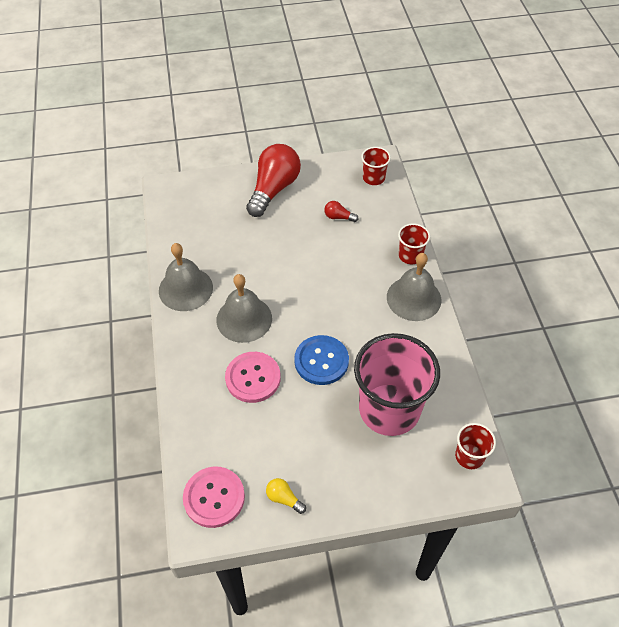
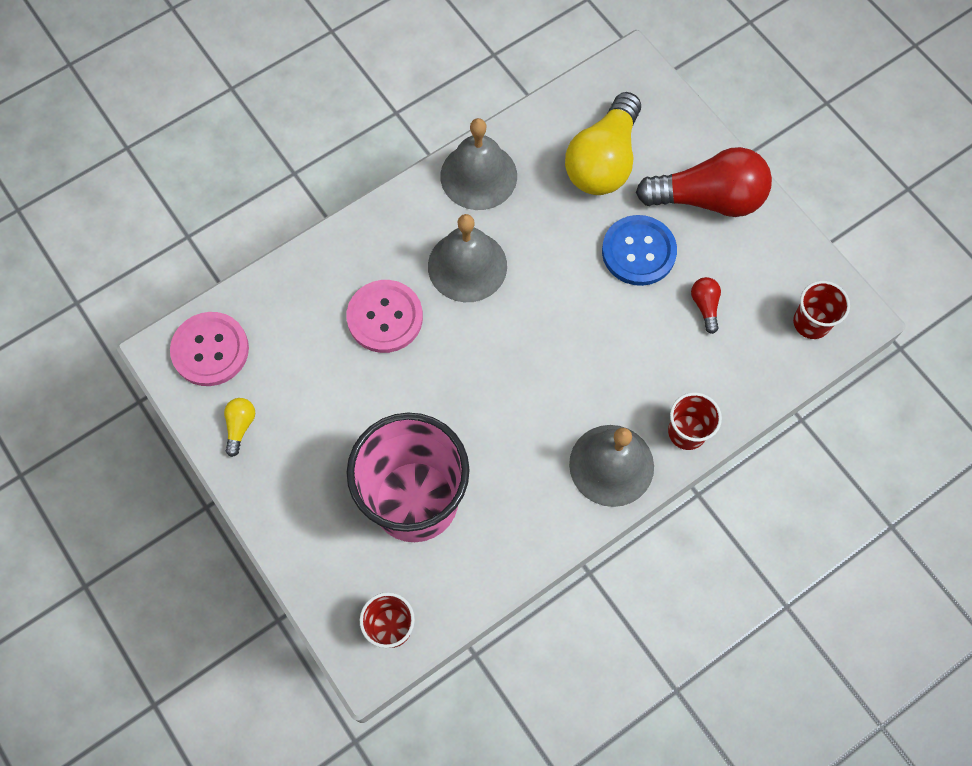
camera: 65 degrees right, 15 degrees up
(218, 225) = (603, 161): none -> yellow light bulb
(321, 361) = (448, 387): blue button -> blue button (638, 251)

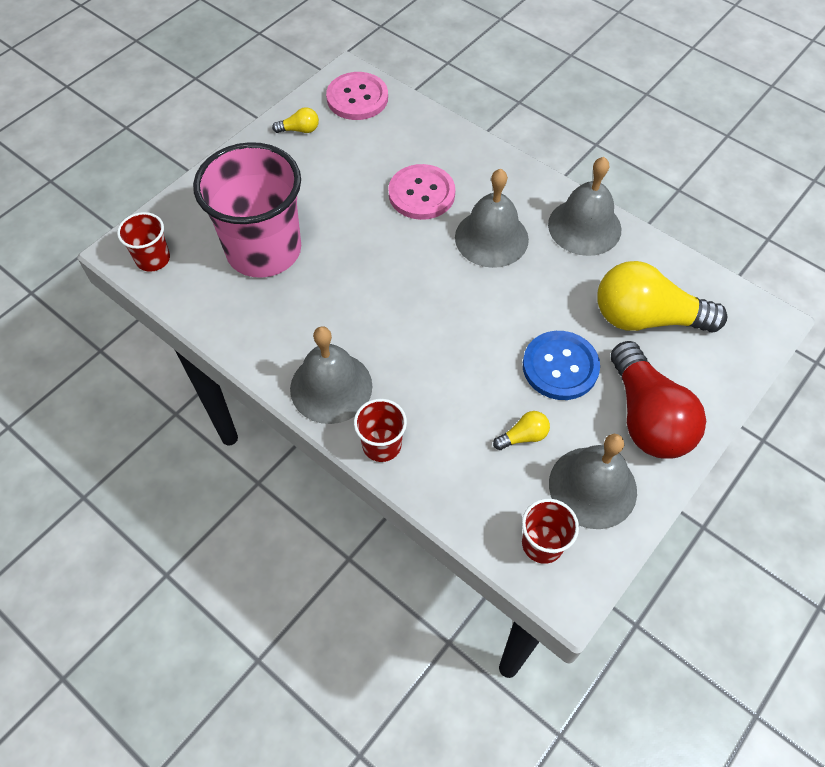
camera: 75 degrees right, 10 degrees down
(705, 306) = (523, 436): red light bulb -> yellow light bulb
(766, 265) = (592, 487): none -> grey bell

